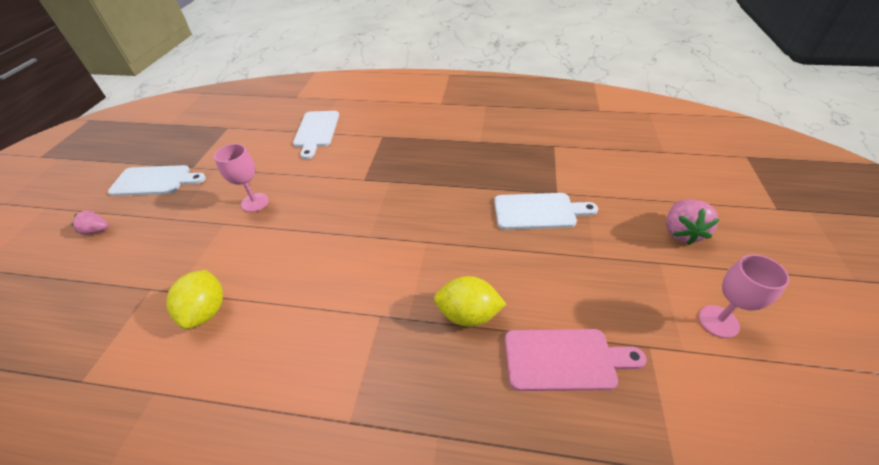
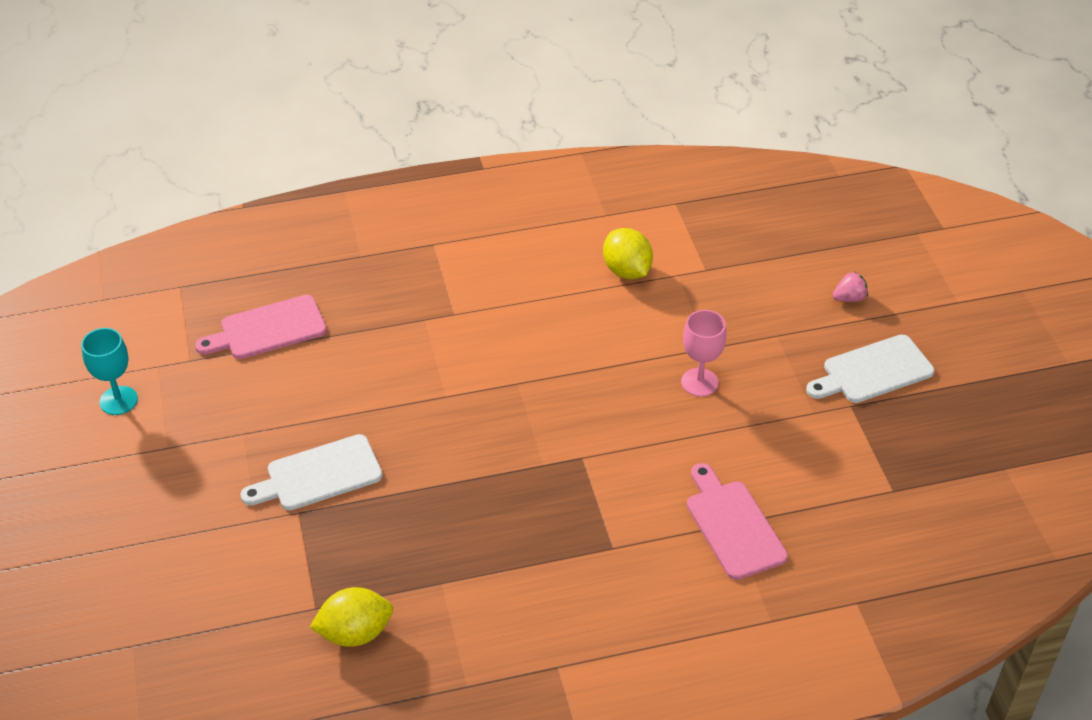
camera: 155 degrees right, 0 degrees up
(316, 131) = (733, 525): white cutting board -> pink cutting board
(468, 314) = (367, 338): yellow lemon -> yellow lemon (355, 633)
(681, 232) = (135, 495): pink strawberry -> none
(718, 321) = (118, 400): pink goblet -> turquoise goblet

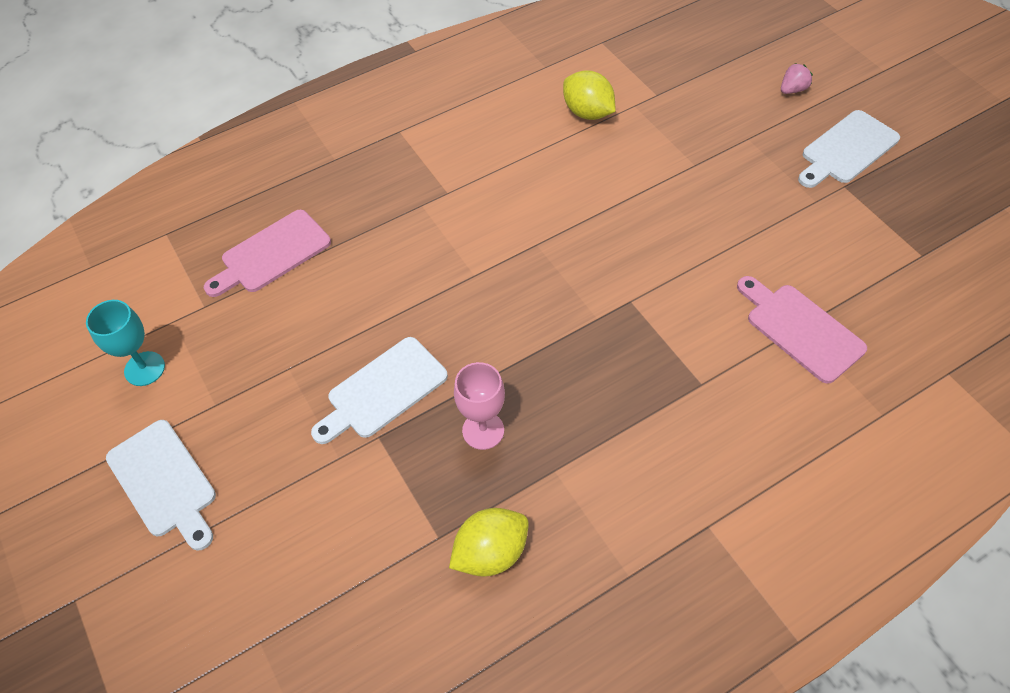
camera: 15 degrees left, 10 degrees up
(101, 499) = (164, 482): none -> white cutting board
(699, 382) = (702, 199): pink goblet -> pink goblet (483, 430)

